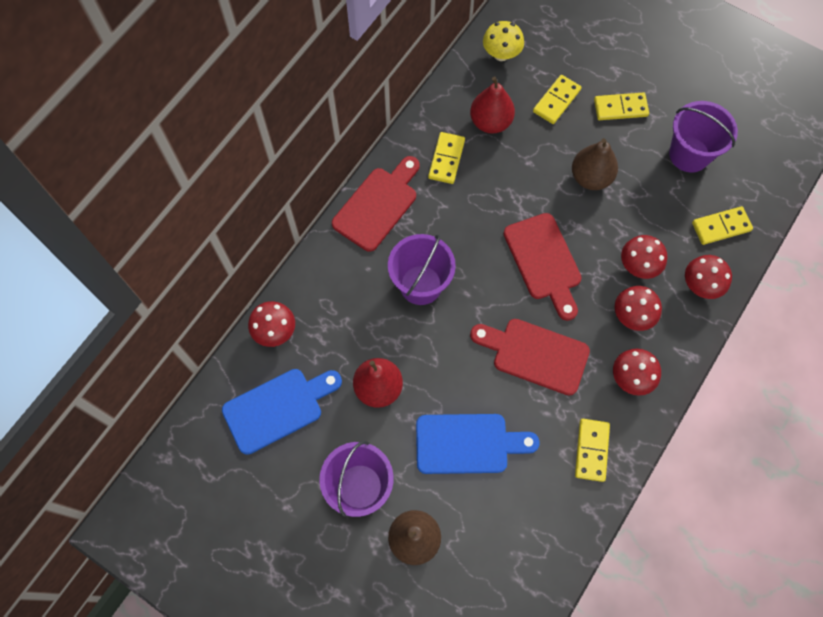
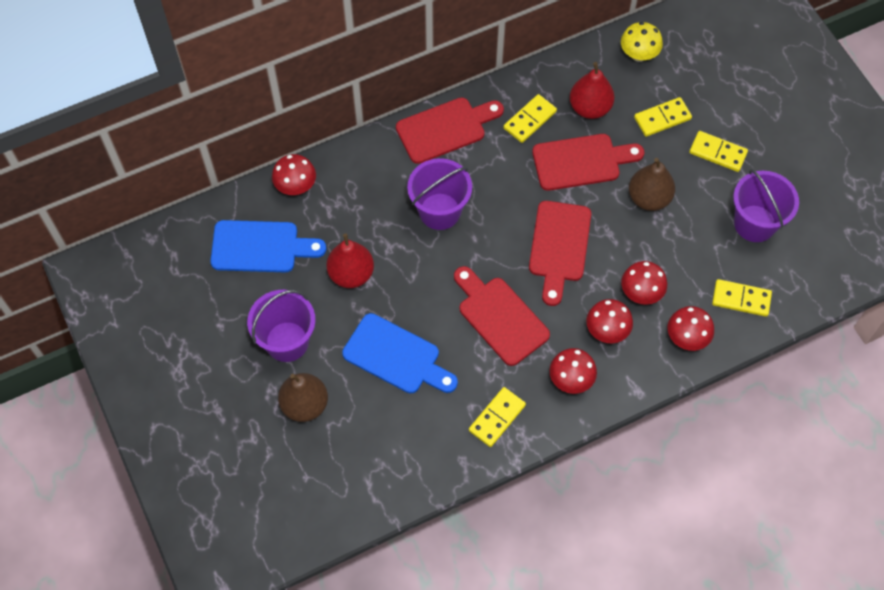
camera: 30 degrees right, 5 degrees down
(514, 174) = (581, 162): none -> red cutting board

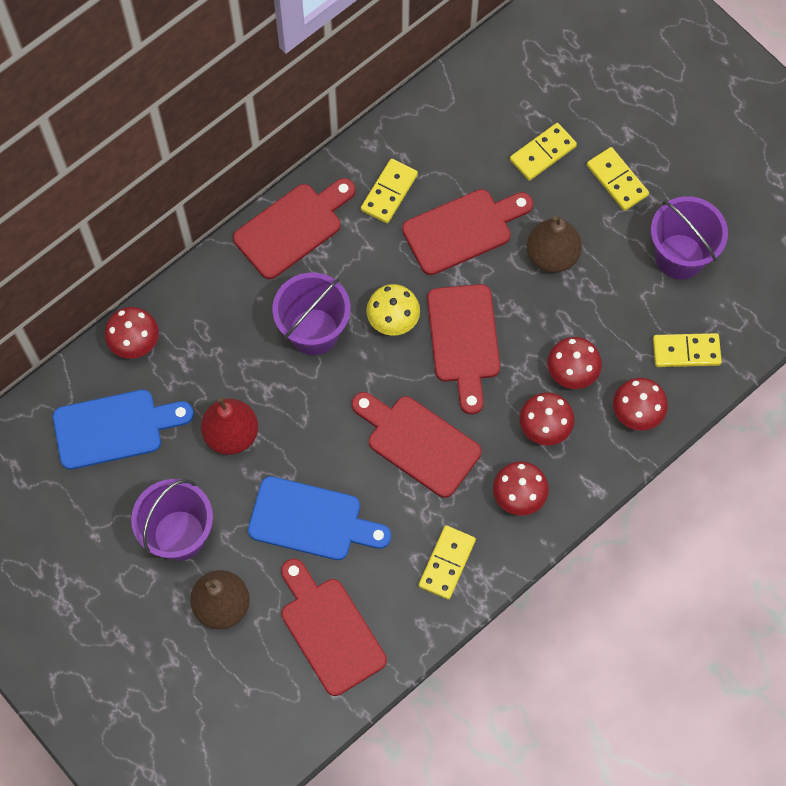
camera: 15 degrees left, 5 degrees up
(386, 447) = (329, 630): none -> red cutting board
(590, 108) = (455, 160): red pear -> none
(638, 55) = (495, 80): yellow mushroom -> yellow mushroom (393, 320)
(717, 153) = (617, 180): yellow domino -> yellow domino turned 45 degrees clockwise

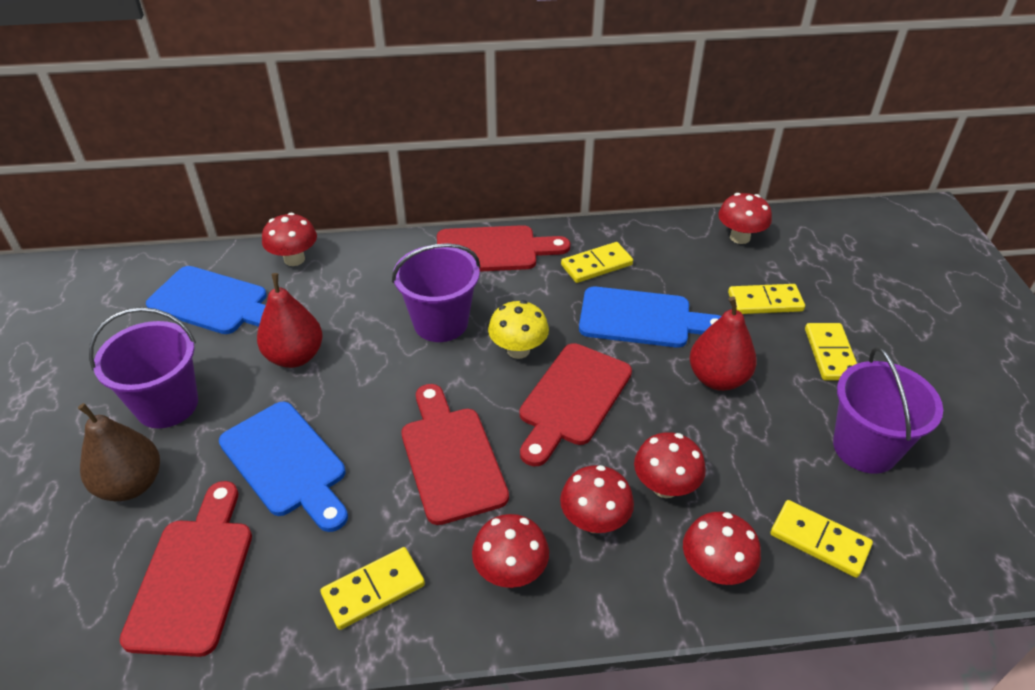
camera: 35 degrees right, 25 degrees down
(463, 230) = (642, 319): red cutting board -> blue cutting board
(482, 87) = (740, 237): none -> red mushroom
(552, 255) = (717, 378): brown pear -> red pear

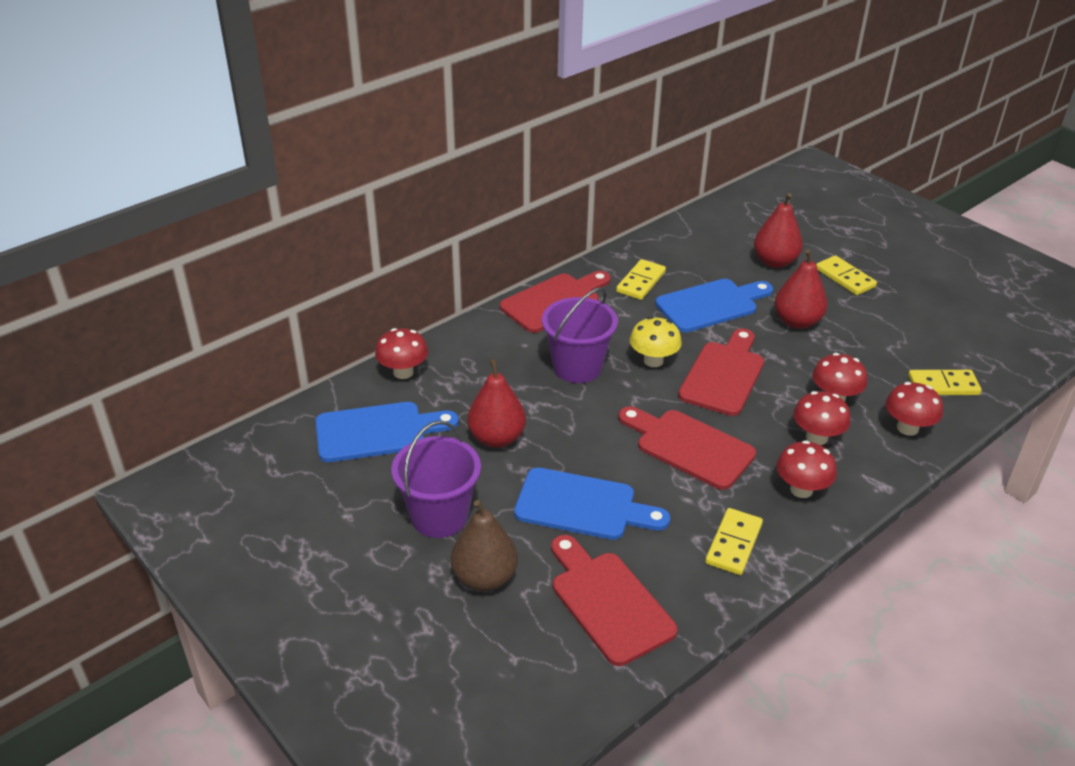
camera: 35 degrees left, 5 degrees down
(572, 399) = (724, 375): red cutting board -> red cutting board turned 150 degrees counterclockwise
(740, 237) = (714, 225): red mushroom -> none
(765, 302) = (775, 262): yellow domino -> red pear
(865, 448) = (916, 324): purple bucket -> none

